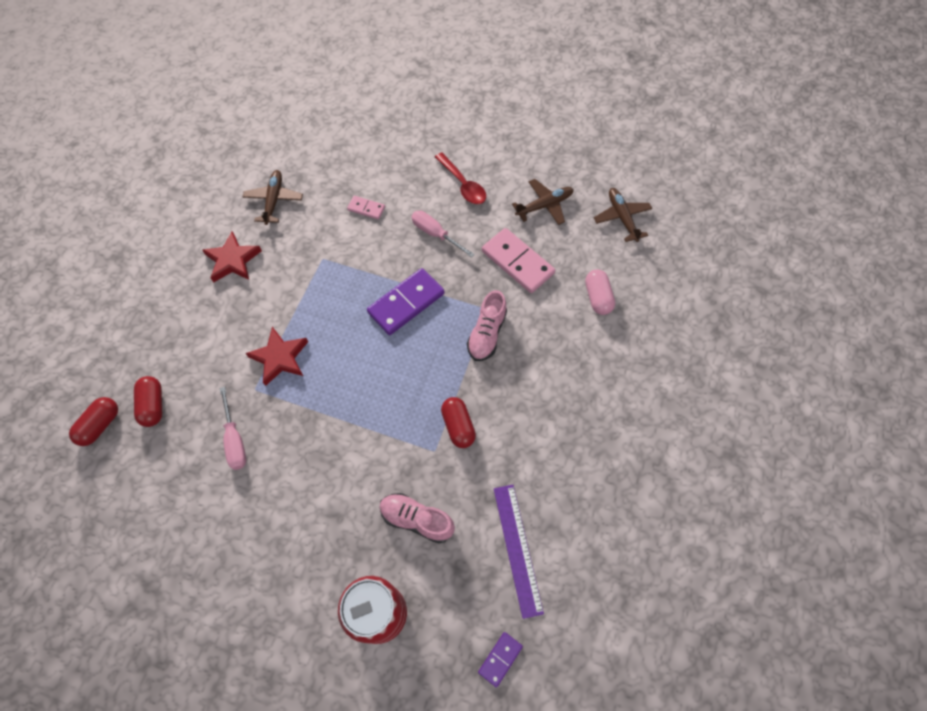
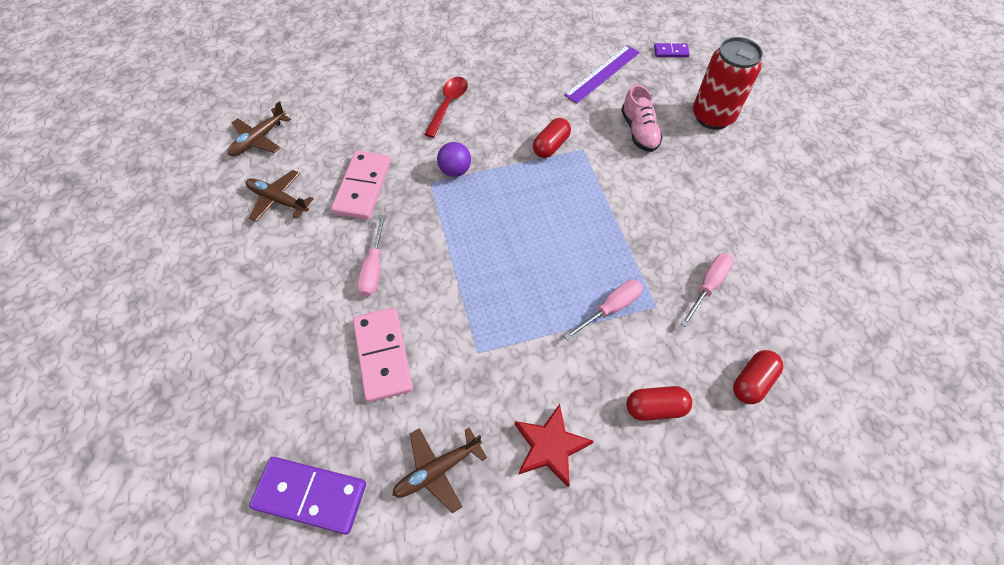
camera: 125 degrees left, 5 degrees down
(100, 425) = (814, 414): red capsule -> red capsule (655, 408)
(280, 358) = (611, 308): red star -> pink screwdriver
(366, 208) = (382, 355): pink domino -> pink domino, size x1.96
(406, 303) = (471, 244): purple domino -> purple domino (310, 495)
(463, 185) = (290, 282): red spoon -> red spoon (448, 105)
(487, 334) = (455, 170): pink shoe -> purple ball
(597, 297) = (362, 119): pink capsule -> none

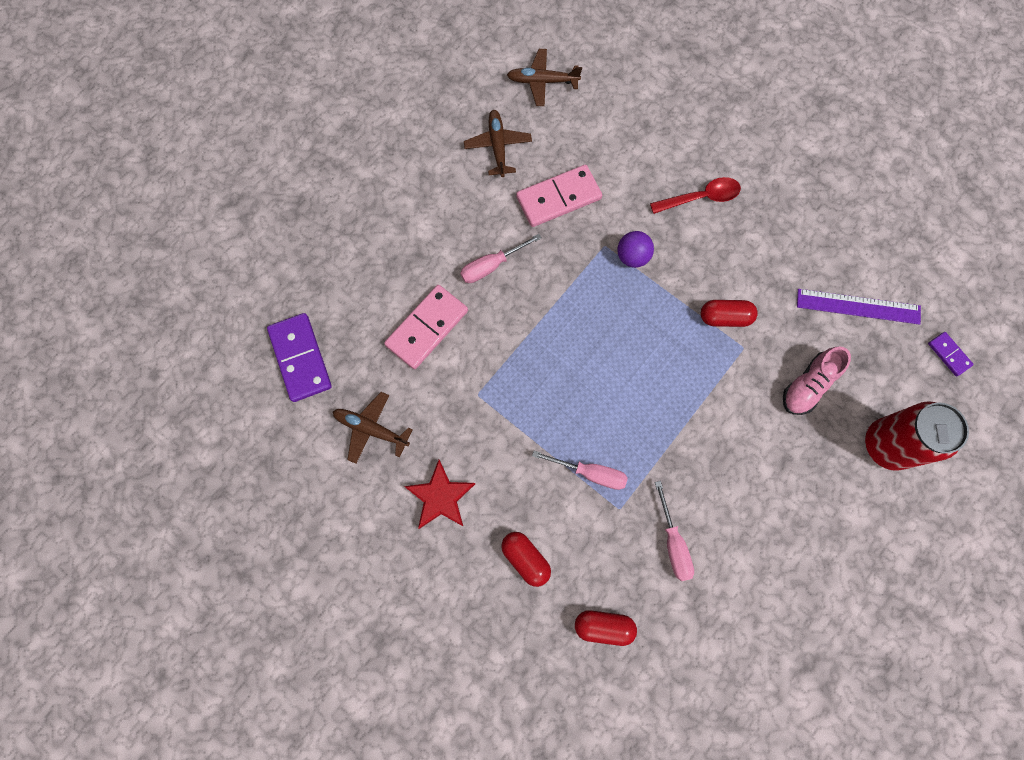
camera: 55 degrees right, 15 degrees up
(708, 286) = (673, 543): pink screwdriver -> pink screwdriver turned 75 degrees clockwise

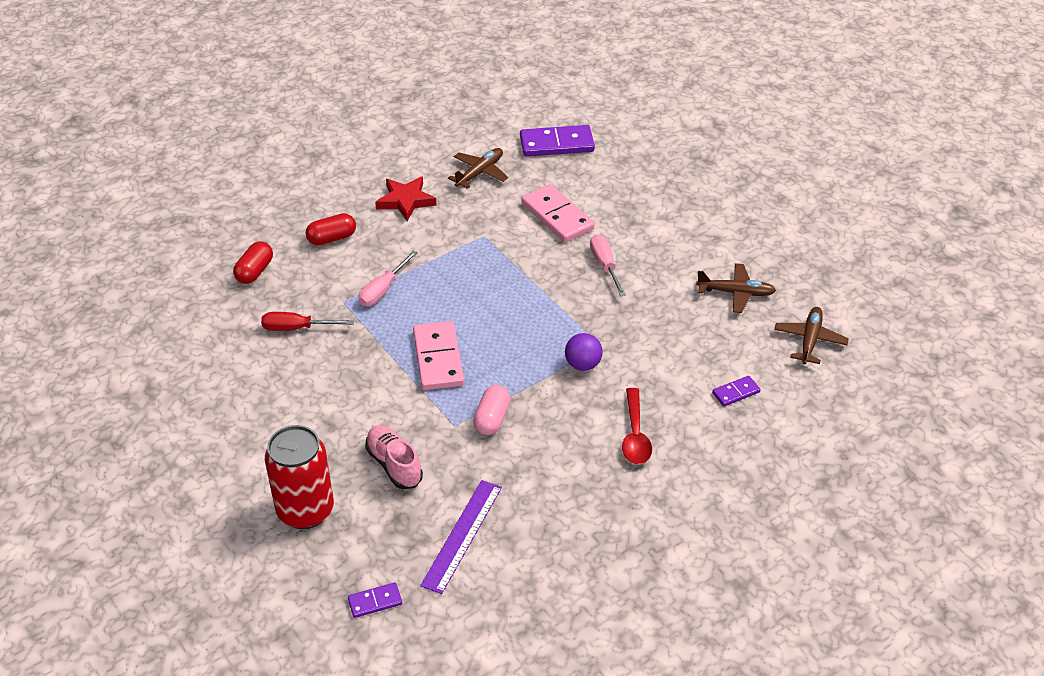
camera: 105 degrees right, 30 degrees down
(558, 198) = (665, 324): pink domino -> pink domino (438, 358)
(625, 129) = (736, 393): none -> purple domino
(673, 543) = (297, 328): pink screwdriver -> red screwdriver
(725, 317) = (492, 419): red capsule -> pink capsule

